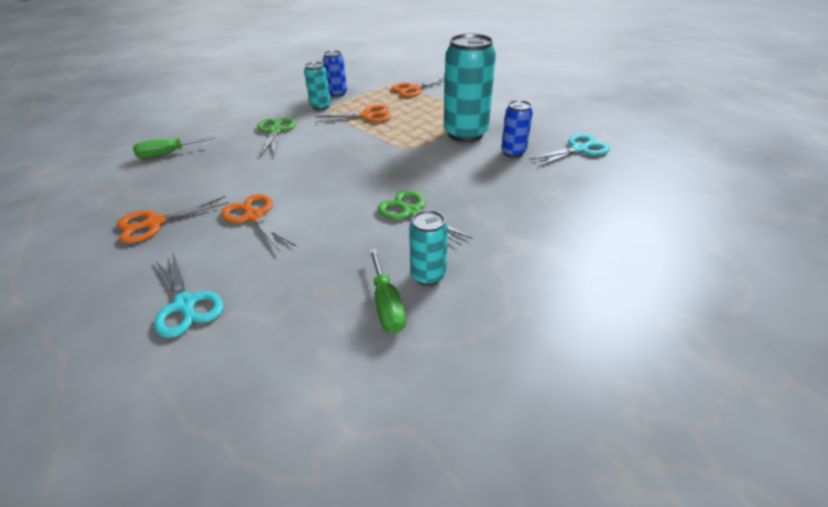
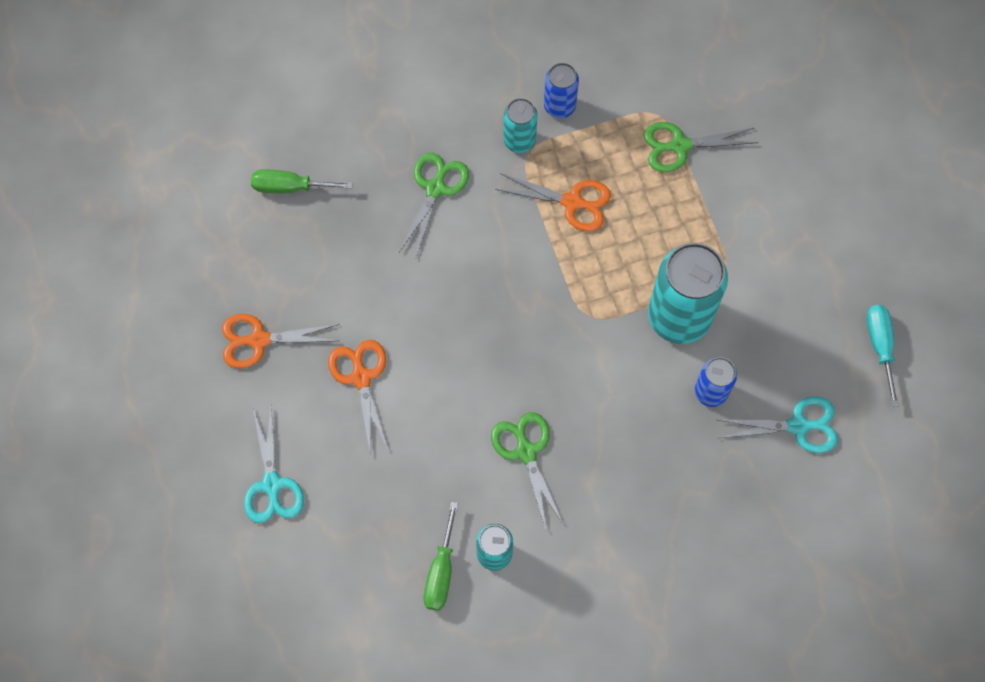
camera: 25 degrees right, 30 degrees up
(414, 89) = (680, 146): orange scissors -> green scissors
(586, 114) = (880, 346): none -> turquoise screwdriver

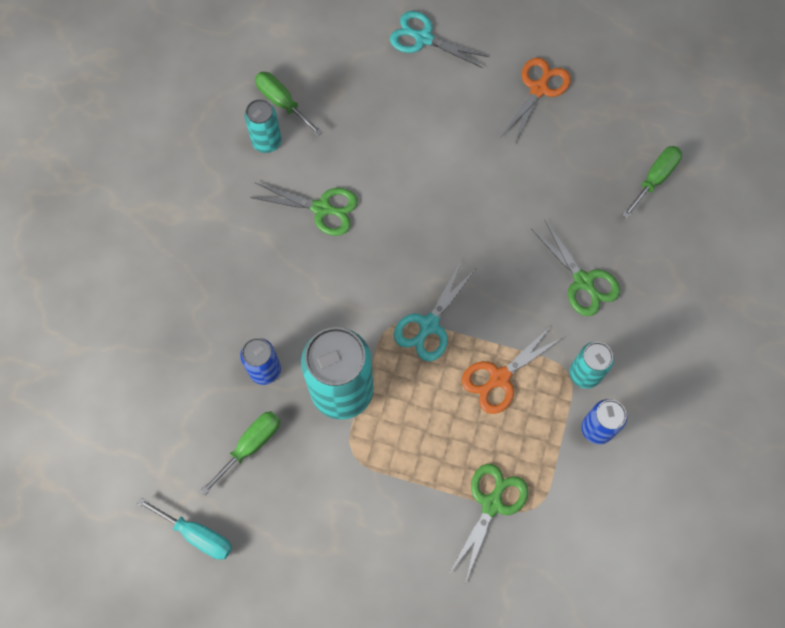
camera: 125 degrees right, 0 degrees up
(361, 378) = (461, 136): orange scissors -> none
(780, 357) = (251, 445): none -> green screwdriver
(798, 426) = (188, 416): turquoise scissors -> turquoise scissors (429, 325)

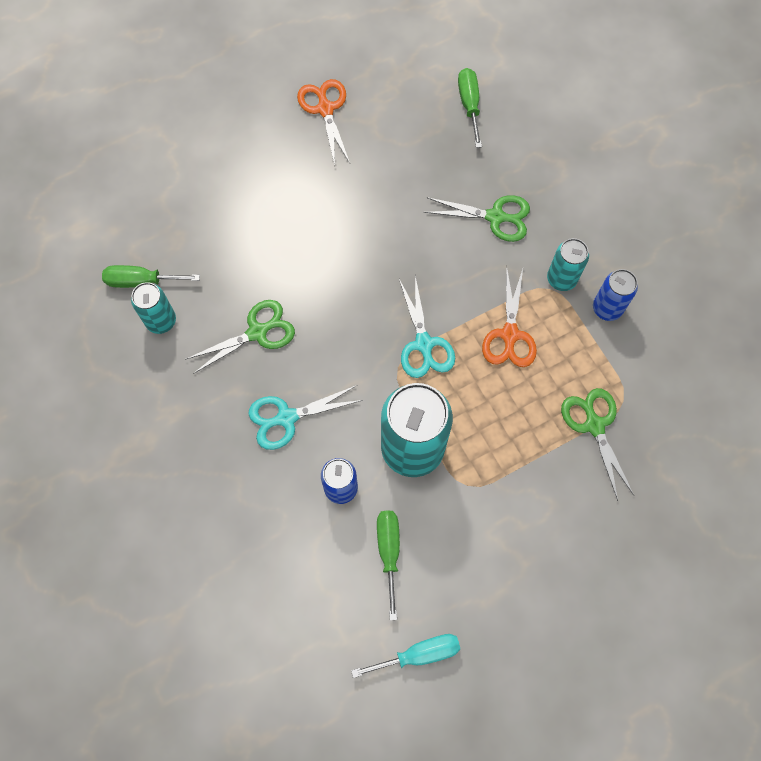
camera: 45 degrees left, 0 degrees up
(423, 38) = (202, 142): turquoise scissors -> turquoise scissors (287, 418)

